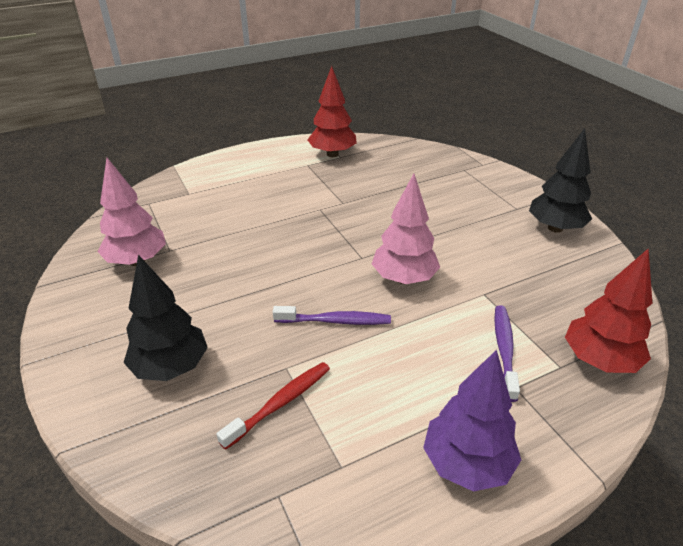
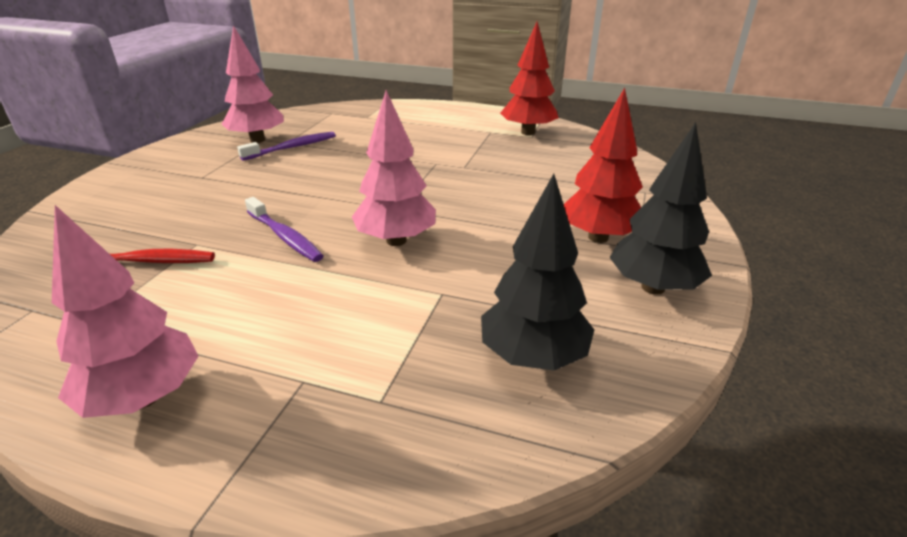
camera: 45 degrees right, 5 degrees down
(171, 367) = (149, 203): black tree -> black tree (532, 357)
(467, 464) = (144, 397): purple tree -> pink tree
(504, 350) = (360, 346): purple toothbrush -> purple toothbrush (292, 147)
(599, 360) = (432, 430): red tree -> red tree (598, 237)

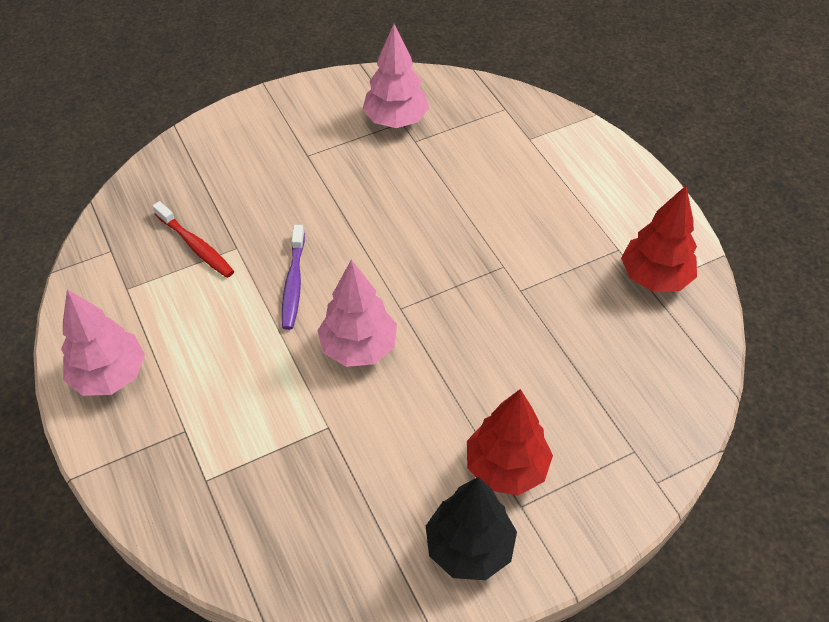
camera: 45 degrees right, 20 degrees up
(292, 147) = (411, 154): purple toothbrush -> none
(532, 357) = (314, 526): black tree -> none

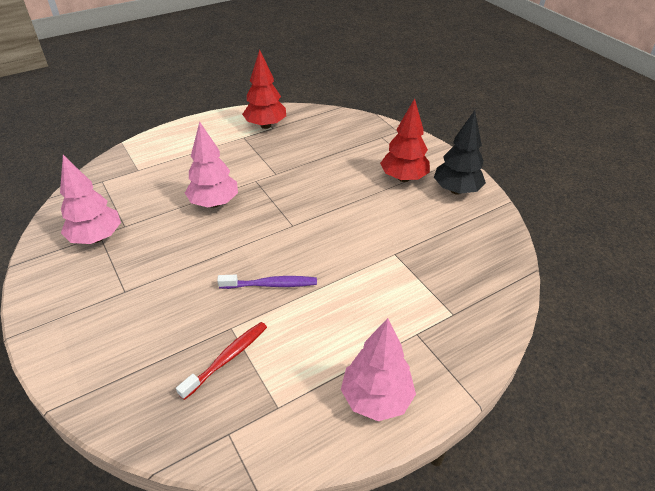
camera: 95 degrees left, 10 degrees down
(358, 347) = (328, 243): pink tree -> pink tree (214, 203)

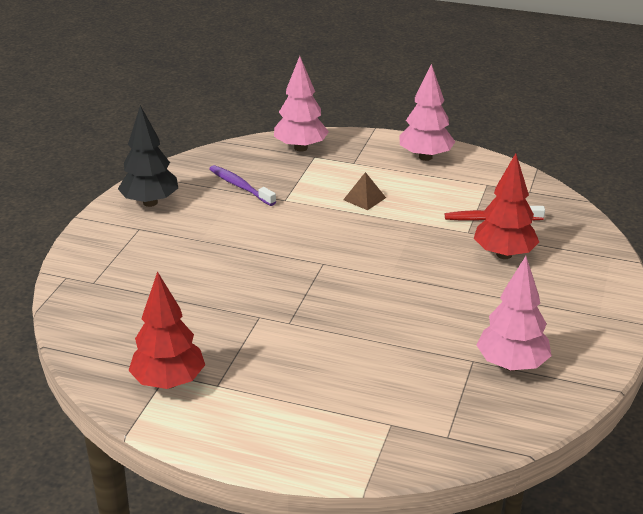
camera: 130 degrees left, 10 degrees down
(214, 203) = (361, 326): pink tree -> pink tree (300, 148)
(271, 284) = (404, 237): purple toothbrush -> purple toothbrush (240, 186)
(348, 299) = (364, 198): none -> brown pyramid
(403, 178) = (165, 236): red tree -> red tree (504, 254)

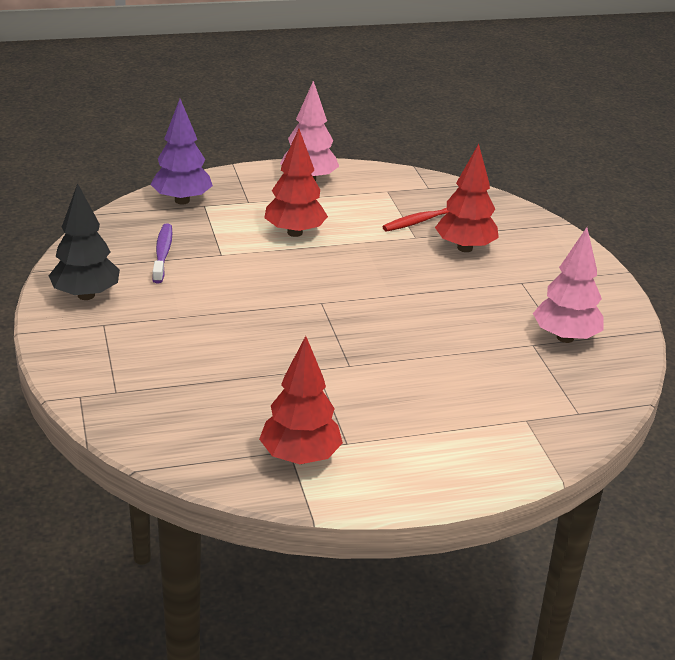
camera: 35 degrees left, 0 degrees up
(240, 186) = (163, 253): purple toothbrush -> purple toothbrush turned 75 degrees clockwise
(300, 148) = (182, 200): pink tree -> purple tree
(364, 198) = (295, 232): brown pyramid -> red tree

